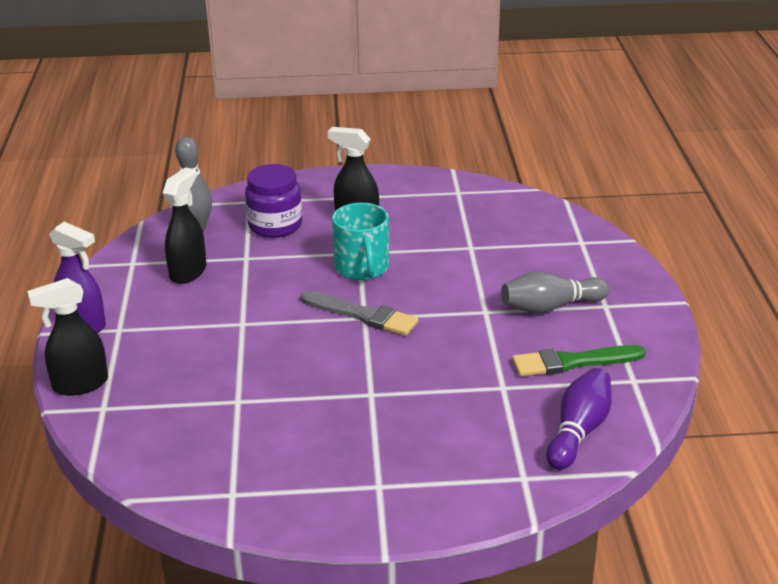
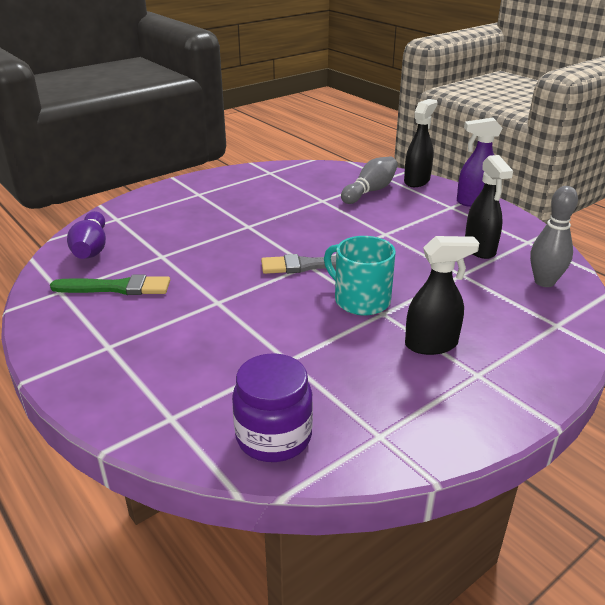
camera: 145 degrees right, 0 degrees up
(275, 225) = (490, 309): purple jar -> purple jar (273, 437)
(550, 307) = (161, 325): grey bowling pin -> grey bowling pin (370, 191)
(572, 362) = (116, 288): green brush -> green brush turned 45 degrees clockwise

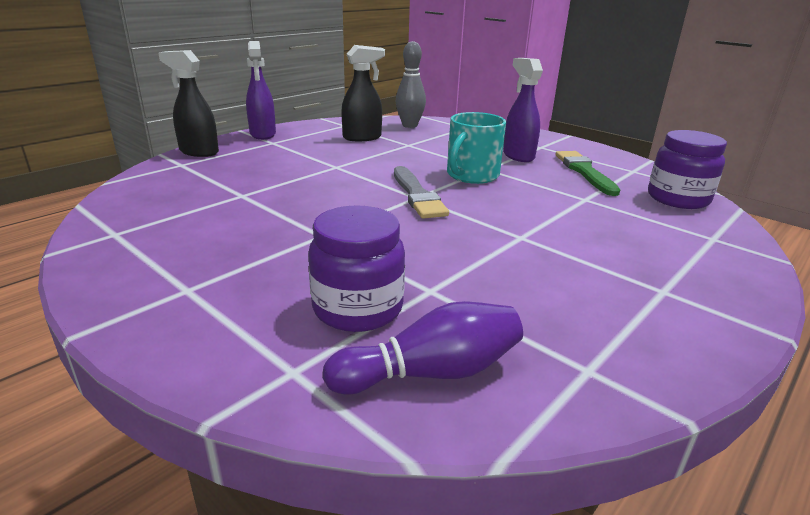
camera: 100 degrees left, 5 degrees down
(116, 288) = (539, 312): green brush -> green brush (584, 172)
(155, 234) = (357, 308): none -> purple jar
(370, 191) = (221, 171): grey bowling pin -> none
(431, 344) = (518, 156): black spray bottle -> purple spray bottle

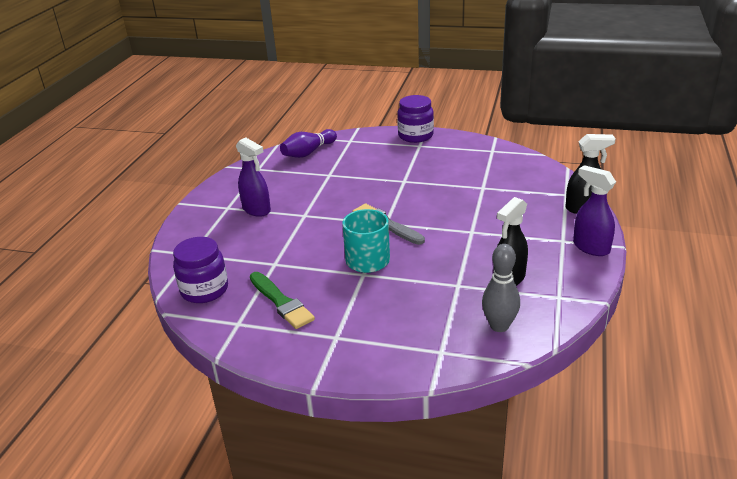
camera: 155 degrees right, 5 degrees up
(357, 308) = (350, 160): purple jar -> purple jar (415, 136)
(518, 156) = (349, 306): purple spray bottle -> purple spray bottle (257, 210)

